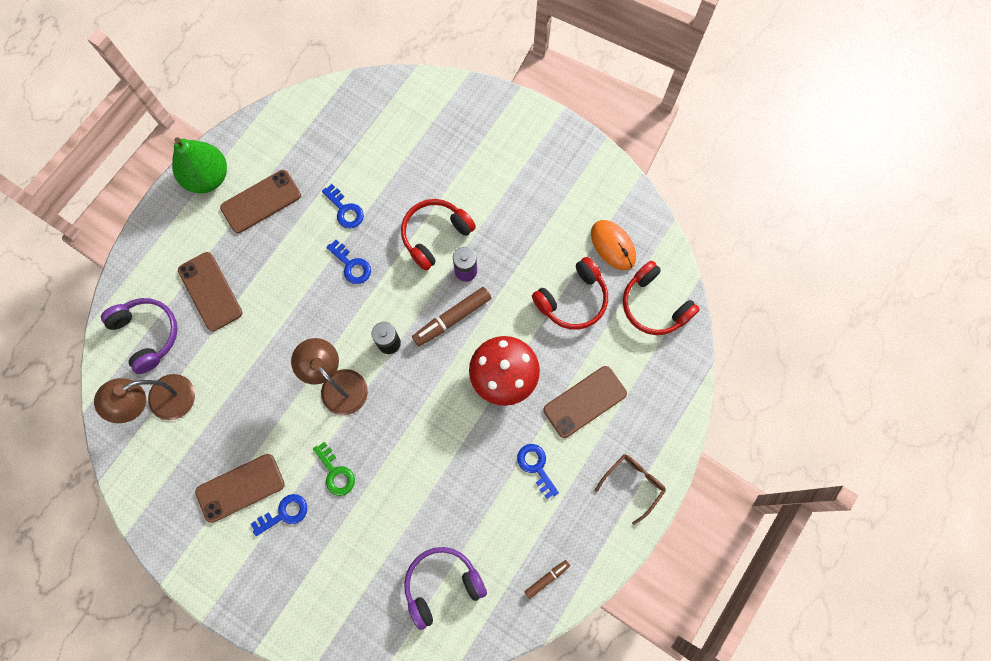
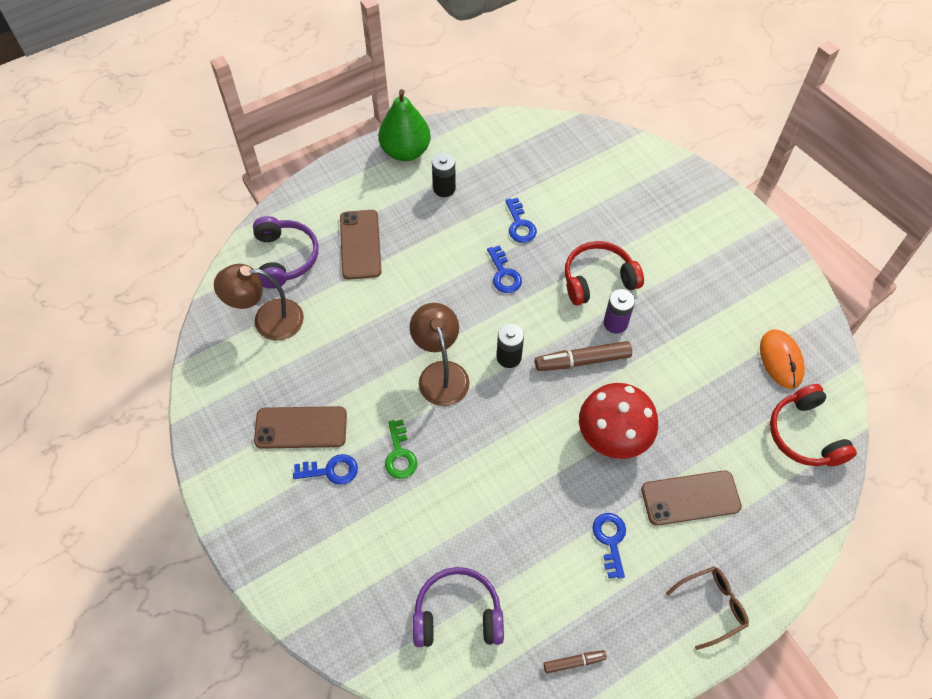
camera: 25 degrees right, 15 degrees down
(261, 201) = (444, 188): brown phone -> black battery
(572, 299) = (717, 393): red headphones -> none

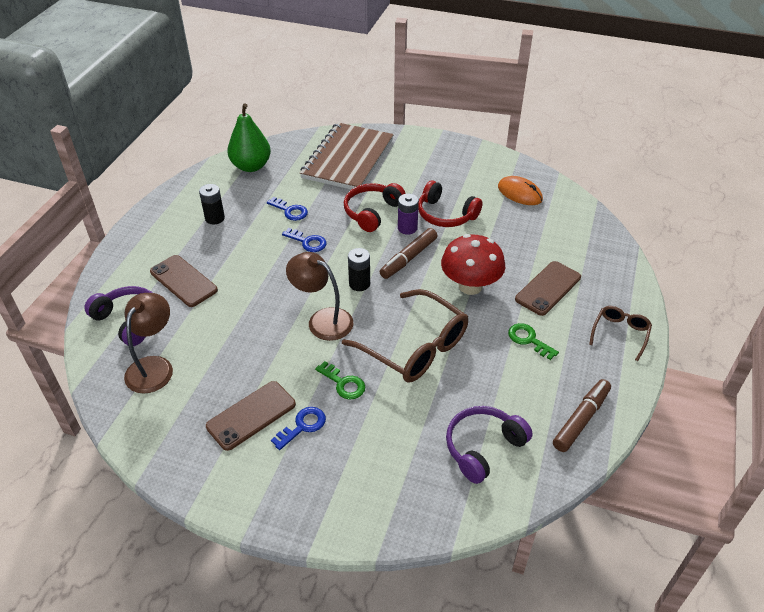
camera: 40 degrees left, 15 degrees down
(268, 320) = (154, 366): brown lamp -> brown lamp turned 150 degrees clockwise
(405, 151) = (163, 212): green pear -> green pear (251, 166)
(495, 464) = (414, 347): none -> brown glasses
(574, 662) = (581, 419): brown marker -> brown marker, size x1.81
(610, 540) = (528, 340): blue key -> green key
(635, 194) = (348, 159): none -> brown notebook
(805, 434) = (571, 220): red headphones -> red headphones (445, 214)

